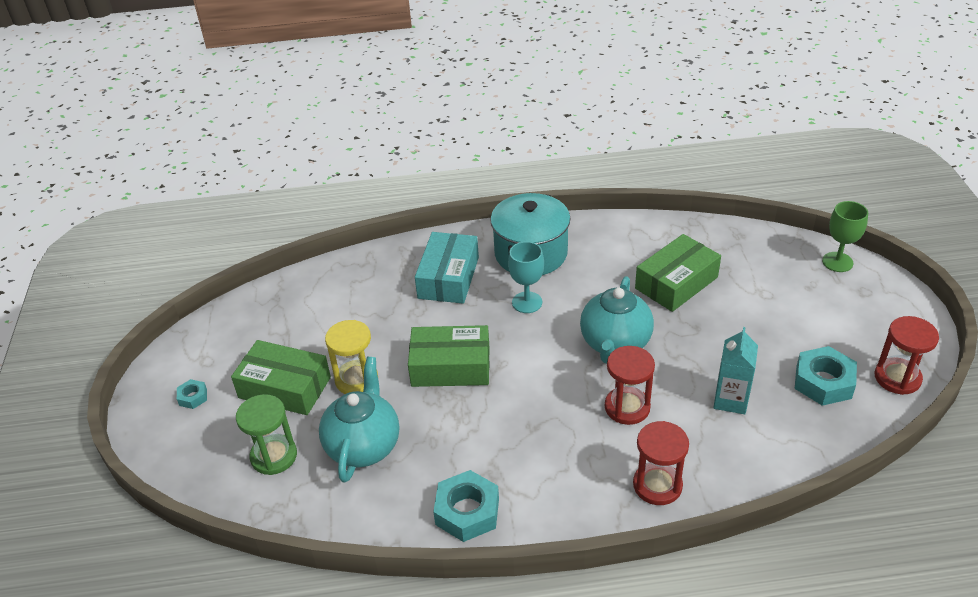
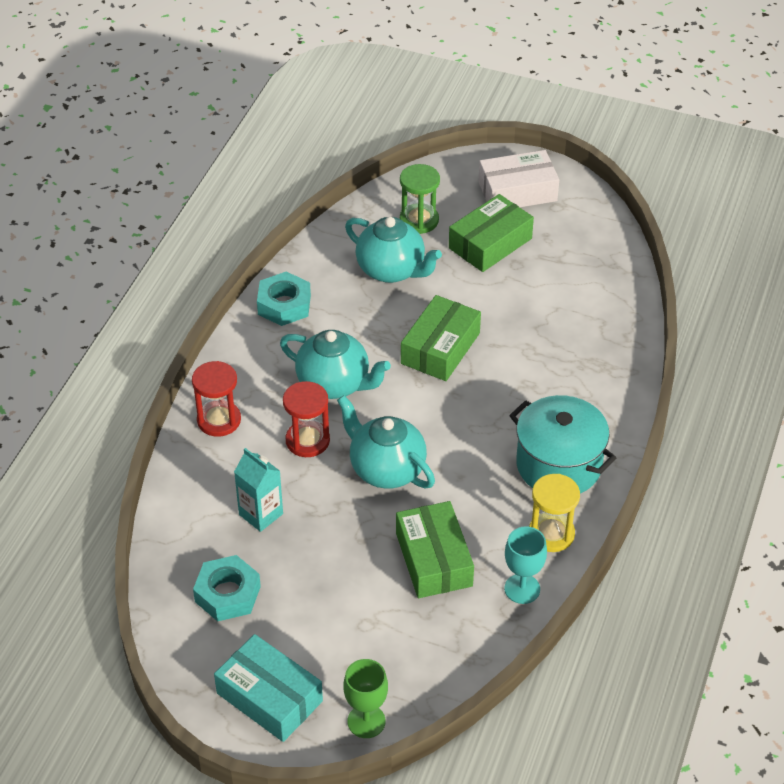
camera: 115 degrees right, 5 degrees up
(193, 397) = (517, 191): turquoise nut -> white box
(356, 379) = (468, 286): yellow hourglass -> yellow hourglass (551, 534)
(448, 277) = (563, 389): turquoise box -> turquoise box (269, 697)
(527, 302) = (486, 431): turquoise goblet -> turquoise goblet (522, 589)
(546, 419) = (335, 384): none -> turquoise teapot
(897, 378) = (188, 654): red hourglass -> none

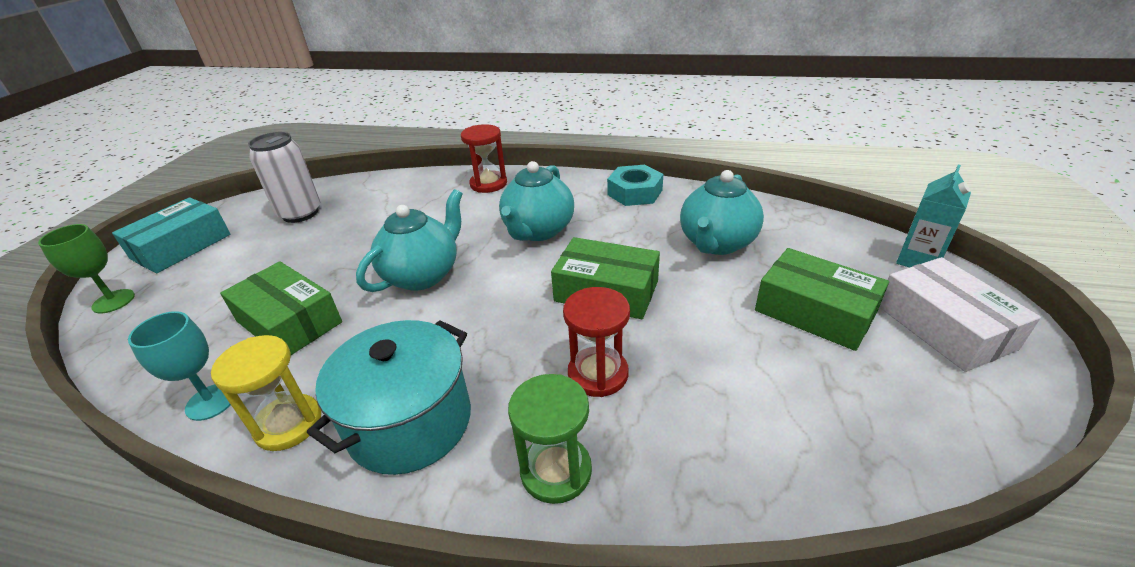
camera: 85 degrees right, 10 degrees down
(227, 594) = (300, 213): turquoise nut -> white can
(261, 514) = (380, 216): turquoise carton -> turquoise carton (918, 260)
(307, 440) = (464, 226): red hourglass -> red hourglass (598, 374)
(419, 220) = (811, 251): green hourglass -> green hourglass (556, 471)
(434, 559) = (289, 322): green box -> green box turned 60 degrees clockwise

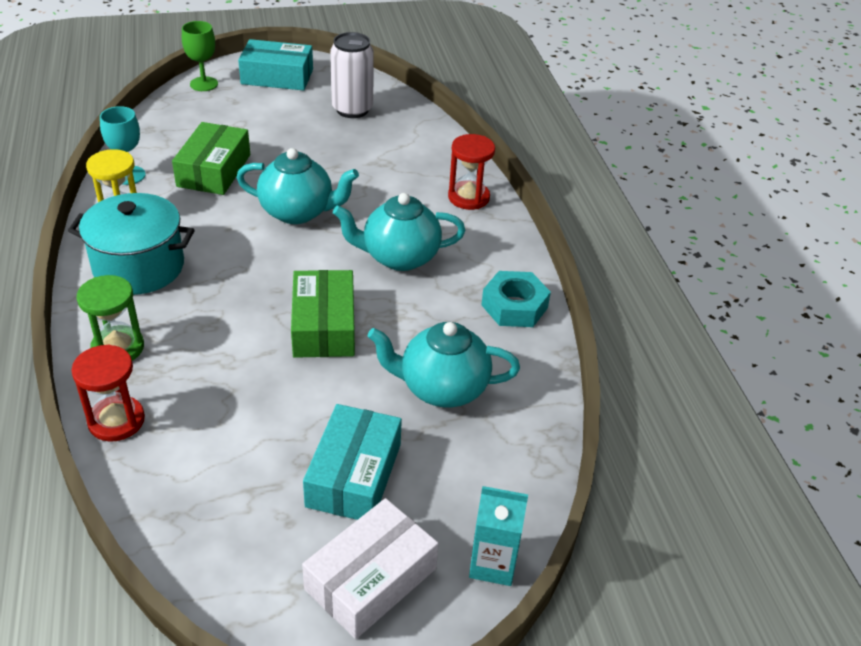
camera: 60 degrees right, 5 degrees up
(598, 374) = (216, 346): red hourglass -> red hourglass (116, 421)
(814, 312) = (354, 475): green box -> turquoise box

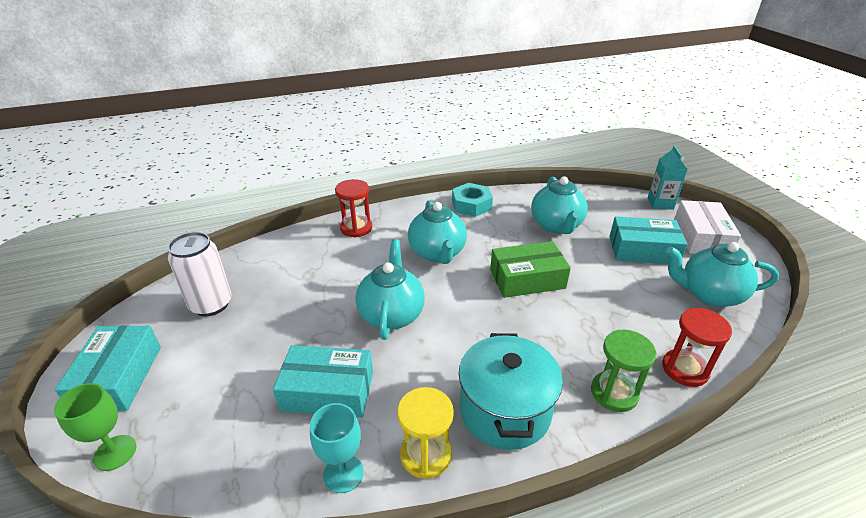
camera: 95 degrees left, 5 degrees down
(214, 170) = (328, 391): green box -> turquoise box
(227, 512) = (709, 294): none -> turquoise teapot
(371, 579) = (701, 237): white box -> white box turned 60 degrees clockwise

